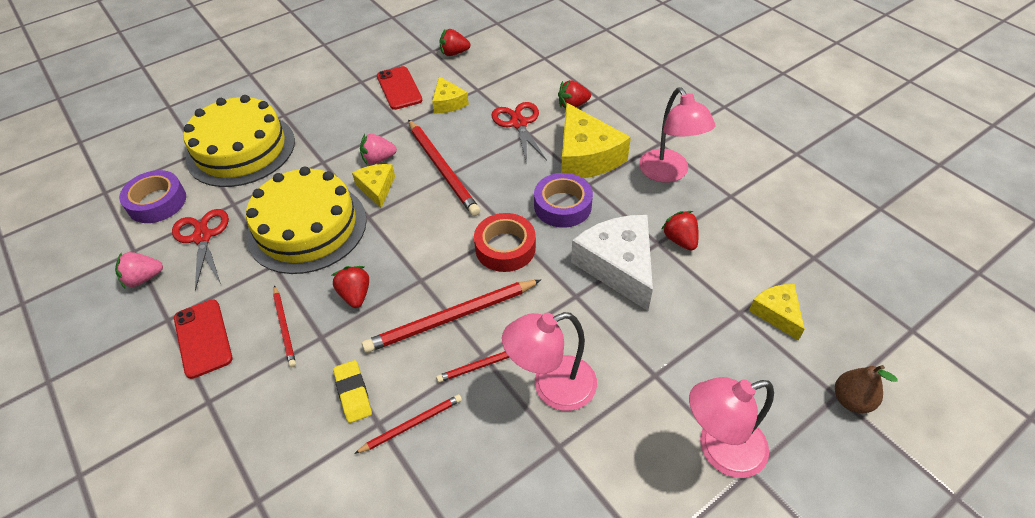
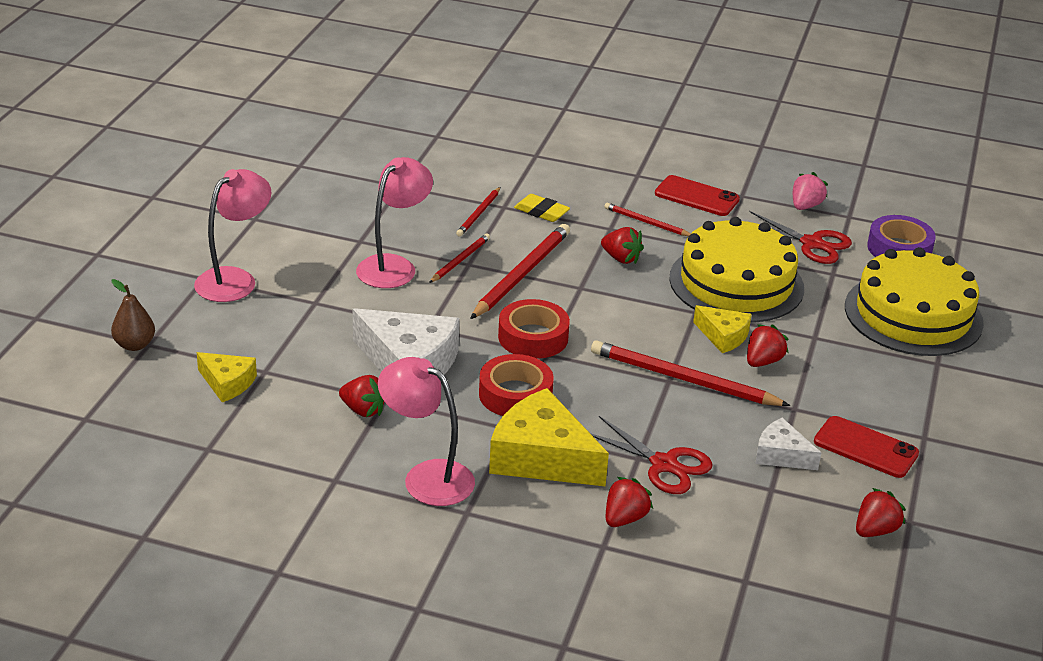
camera: 140 degrees right, 15 degrees down
(378, 159) = (763, 361): pink strawberry -> red strawberry
(448, 102) = (781, 455): yellow cheese -> white cheese
(562, 206) = (515, 394): purple tape -> red tape

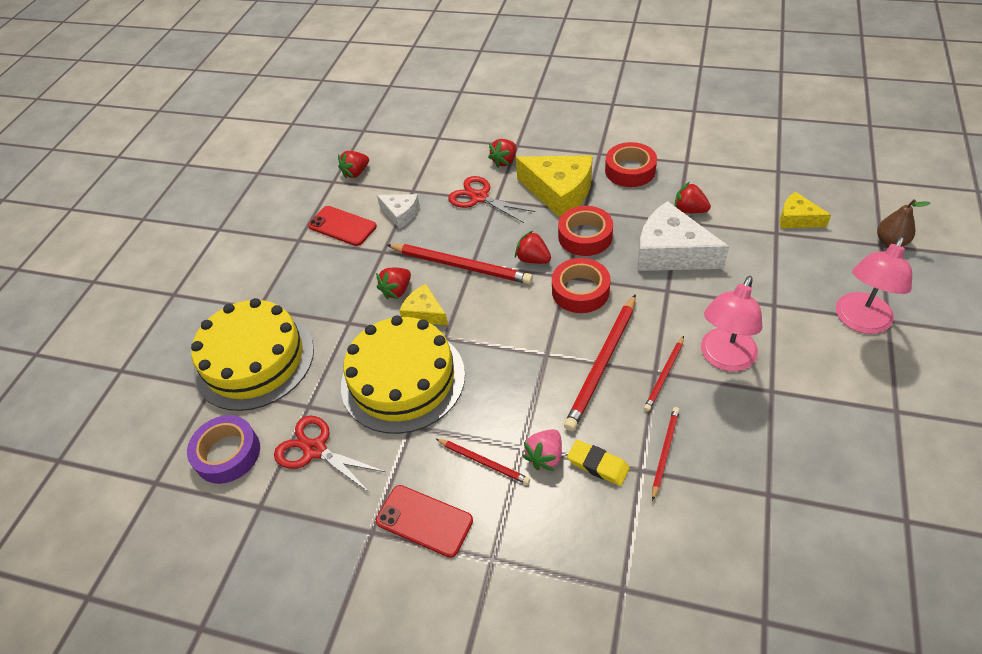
camera: 175 degrees left, 15 degrees up
(426, 477) = (630, 170): pink lamp -> red tape
(621, 258) = (510, 399): red strawberry -> red strawberry (533, 259)
(805, 206) = (302, 519): pink strawberry -> pink strawberry (545, 456)

